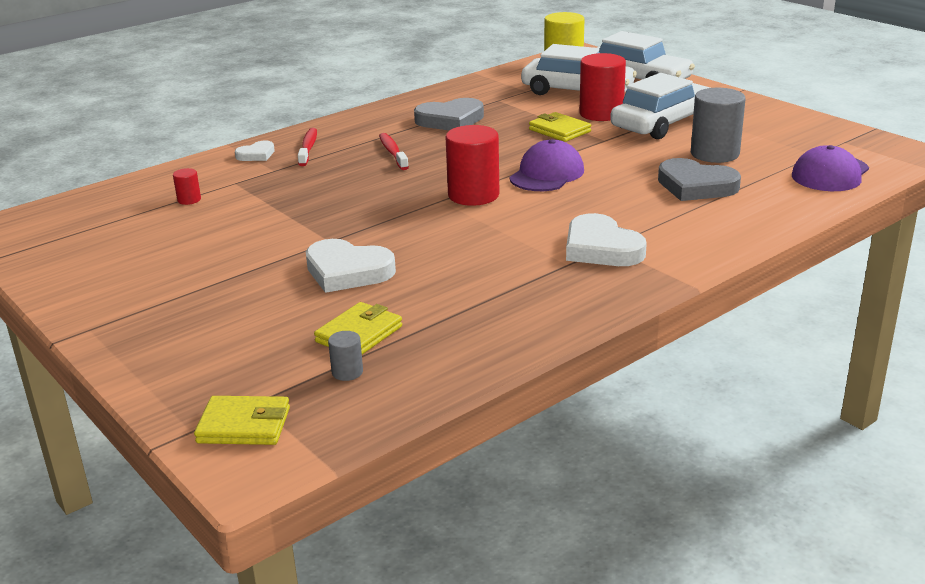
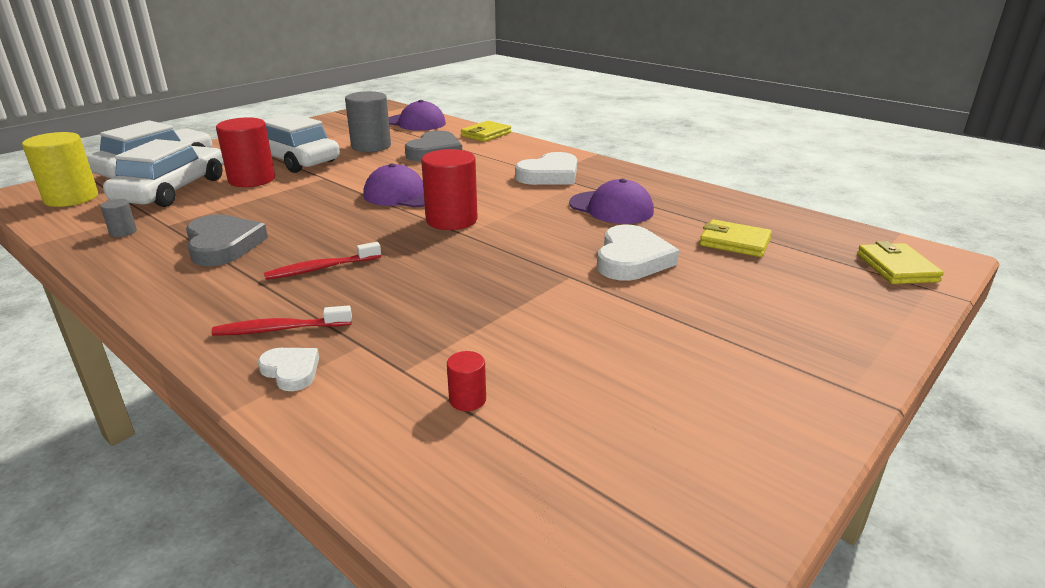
camera: 100 degrees left, 0 degrees up
(347, 372) = (790, 240): grey cylinder -> grey cylinder (123, 232)
(482, 275) = (611, 208): none -> purple cap
(559, 130) = (290, 194): yellow wallet -> yellow wallet (486, 134)

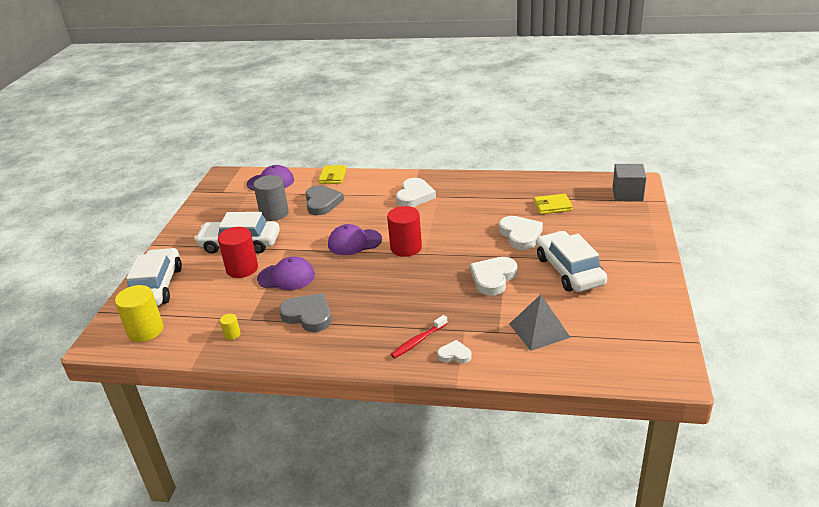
camera: 30 degrees left, 5 degrees up
(123, 232) = (232, 334): grey cylinder -> yellow cylinder
(172, 190) = (204, 297): white car -> white car (569, 270)
(321, 268) = (385, 304): red toothbrush -> none
(467, 400) = (539, 330): red cylinder -> grey pyramid
(509, 295) = (493, 278): none -> white heart
(611, 208) = (474, 207): purple cap -> purple cap (286, 277)
(896, 268) = (627, 194): yellow wallet -> grey cube

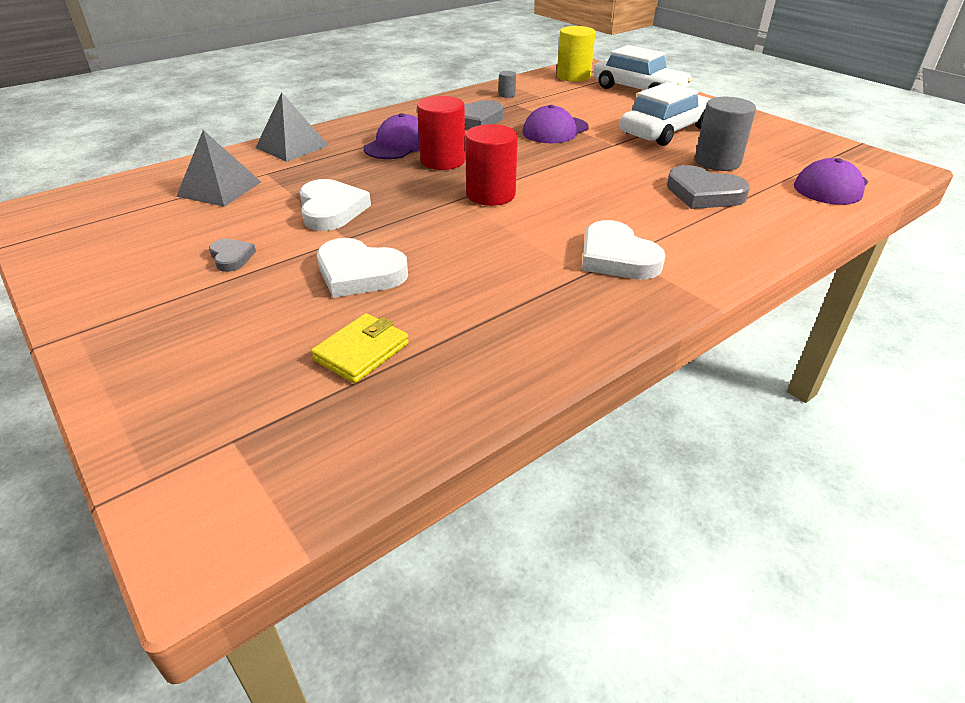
camera: 130 degrees right, 5 degrees up
(232, 334) = (507, 95): yellow cylinder -> grey cylinder
(242, 269) = (608, 120): red cylinder -> red cylinder (443, 161)
(333, 176) = (791, 228): yellow wallet -> none
(354, 242) = (560, 176): purple cap -> purple cap (398, 145)
(418, 341) = (341, 142): red toothbrush -> none
(454, 355) = (292, 146): white heart -> grey pyramid
(569, 270) = (231, 257): white car -> grey heart
(627, 194) = (211, 475): grey cube -> none

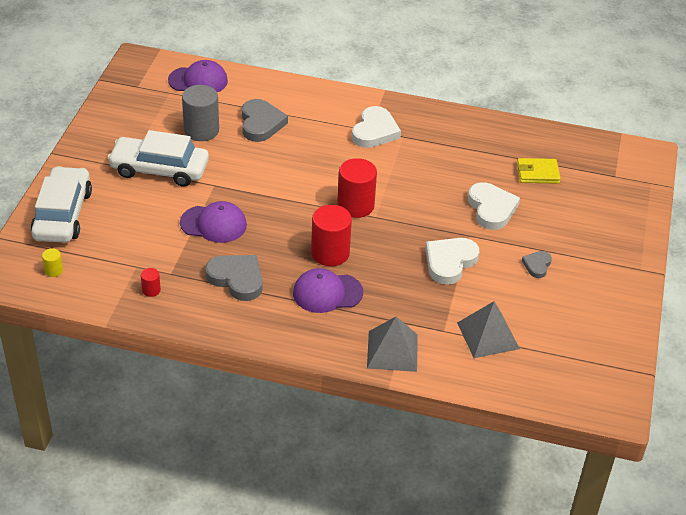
camera: 130 degrees left, 5 degrees up
(507, 95) = (151, 290): grey cylinder -> red cylinder
(573, 77) = (54, 271): yellow cylinder -> yellow cylinder, size x0.46

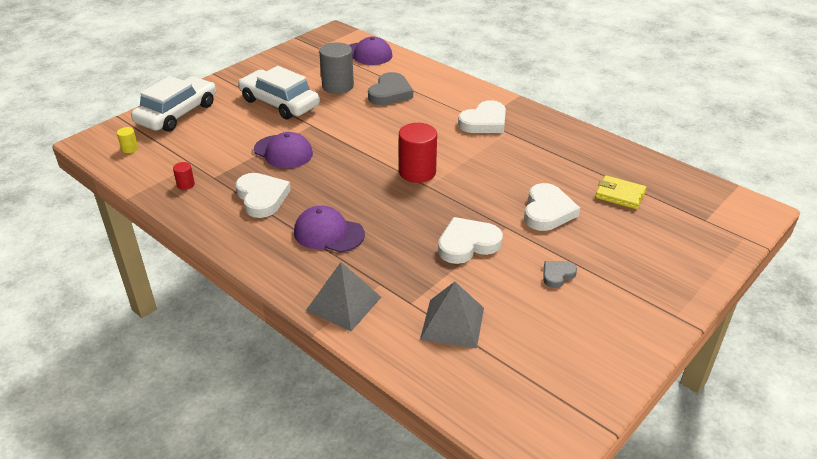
camera: 30 degrees right, 5 degrees down
(237, 279) = (262, 197): grey heart -> white heart
(330, 253) = (360, 202): red cylinder -> none

